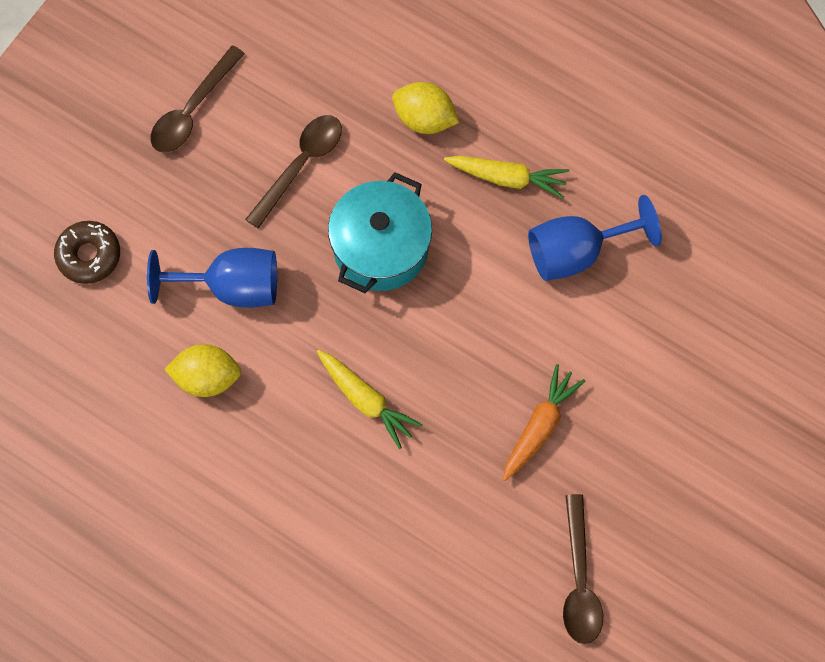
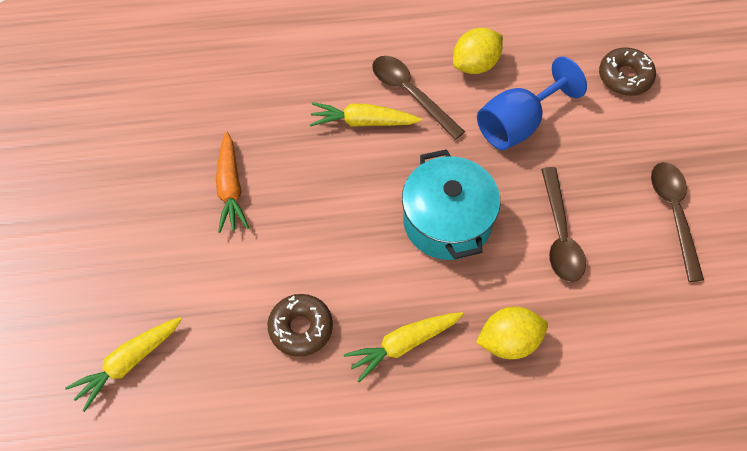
camera: 140 degrees right, 10 degrees down
(576, 252) = (301, 328): blue goblet -> brown donut
(579, 580) = (131, 118): brown spoon -> brown spoon (410, 94)
(736, 329) = (128, 363): none -> yellow carrot

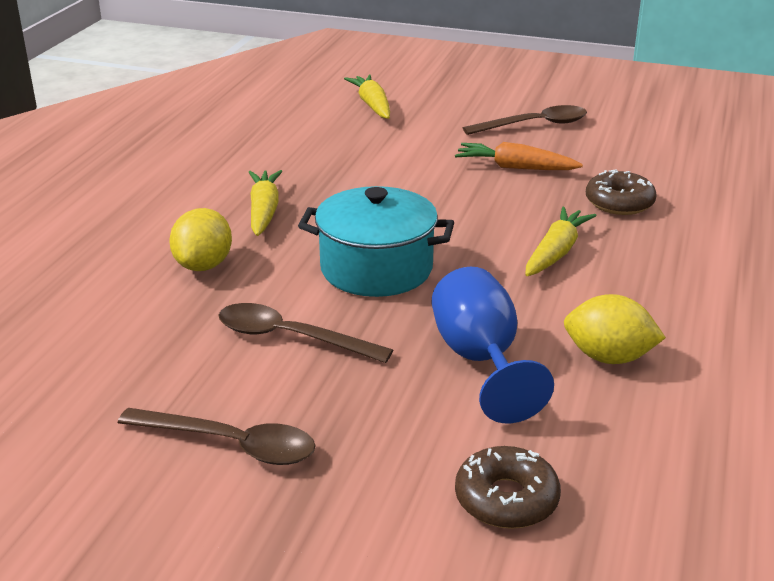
camera: 115 degrees right, 30 degrees down
(301, 328) = (332, 170): brown donut -> brown donut (619, 202)
(410, 94) = (581, 293): brown spoon -> brown spoon (534, 125)
(475, 64) = (608, 357): yellow lemon -> yellow lemon turned 60 degrees counterclockwise

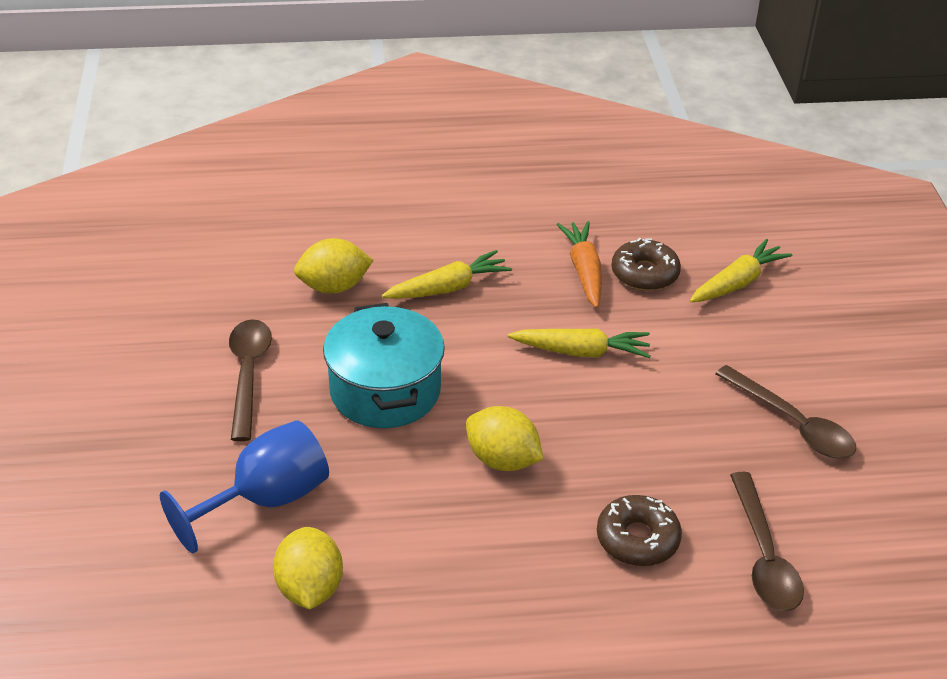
camera: 65 degrees right, 10 degrees up
(231, 444) = (97, 390): brown spoon -> brown spoon (764, 555)
(502, 234) = (502, 460): none -> yellow lemon
(506, 499) = (80, 562): brown donut -> brown donut (644, 273)
(515, 168) = (664, 433): orange carrot -> orange carrot (584, 271)
(556, 252) = (489, 509): yellow carrot -> yellow carrot (581, 352)

